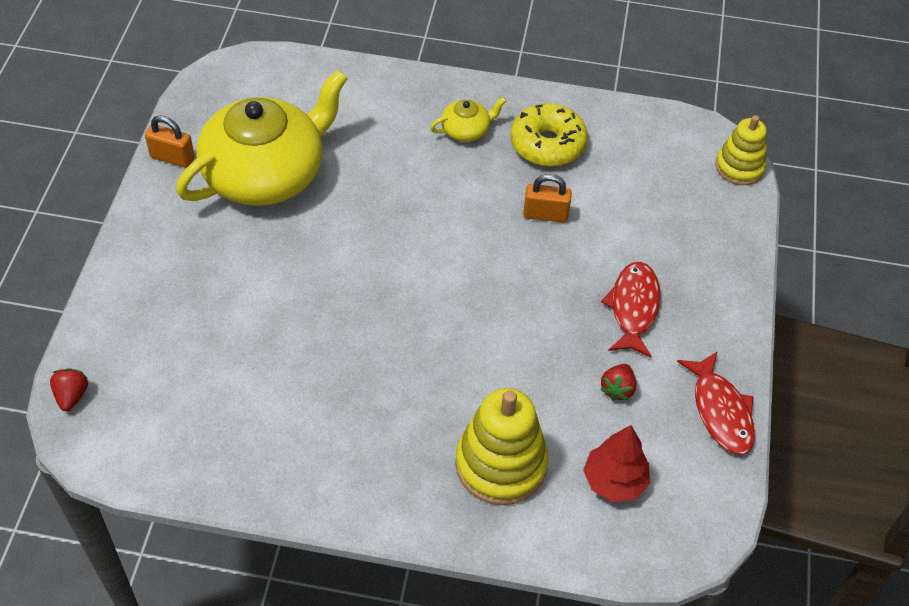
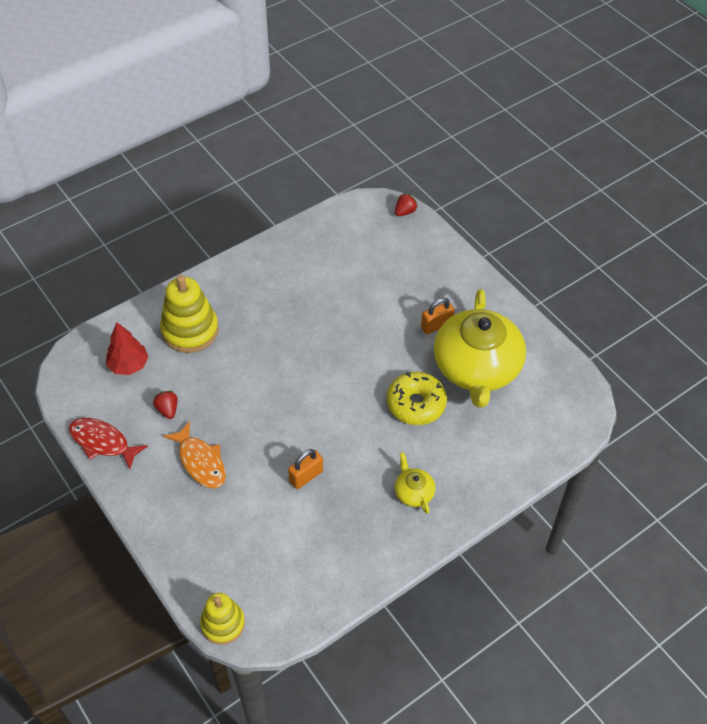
camera: 135 degrees right, 0 degrees up
(72, 396) = (405, 212): red strawberry -> red strawberry turned 90 degrees counterclockwise
(172, 158) = (530, 335): orange padlock -> orange padlock (436, 326)
(466, 130) = (413, 492): yellow teapot -> yellow teapot turned 135 degrees clockwise
(547, 144) = (357, 527): yellow donut -> yellow donut (416, 404)
(633, 308) = (200, 461): red fish -> orange fish

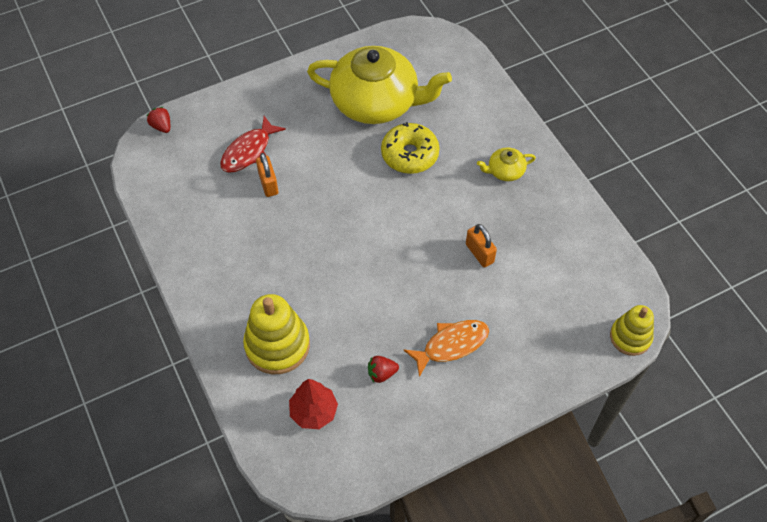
camera: 80 degrees left, 5 degrees up
(103, 442) = (415, 441): red fish -> red fish (249, 151)
(436, 326) = (320, 124): orange padlock -> orange padlock (268, 184)

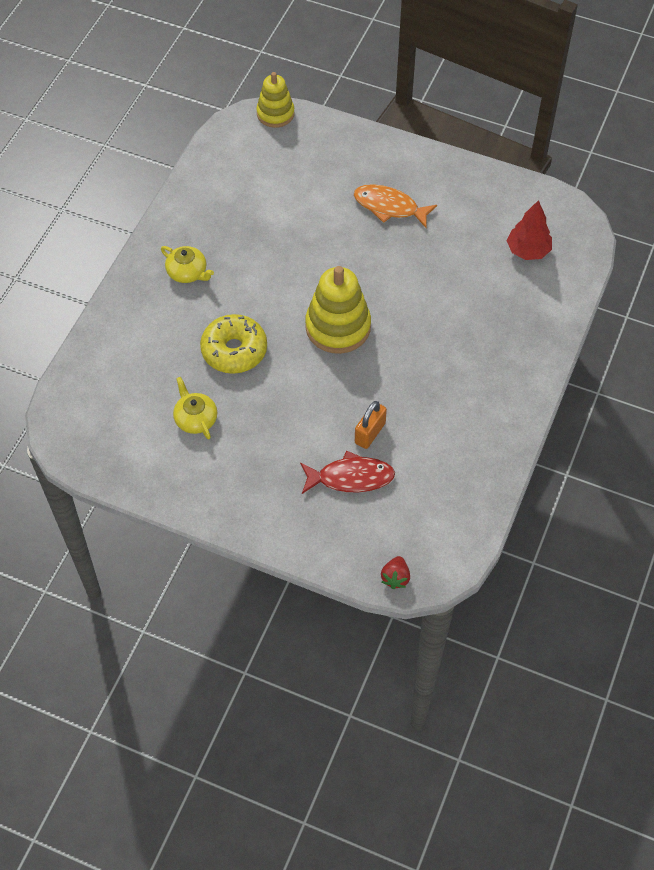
camera: 130 degrees left, 0 degrees up
(277, 345) = (504, 310): yellow stacking toy -> yellow stacking toy (338, 327)
(376, 102) = (195, 419): yellow teapot -> yellow teapot, size x0.41
(381, 373) = (456, 232): red strawberry -> none
(479, 253) = (290, 239): orange padlock -> none

